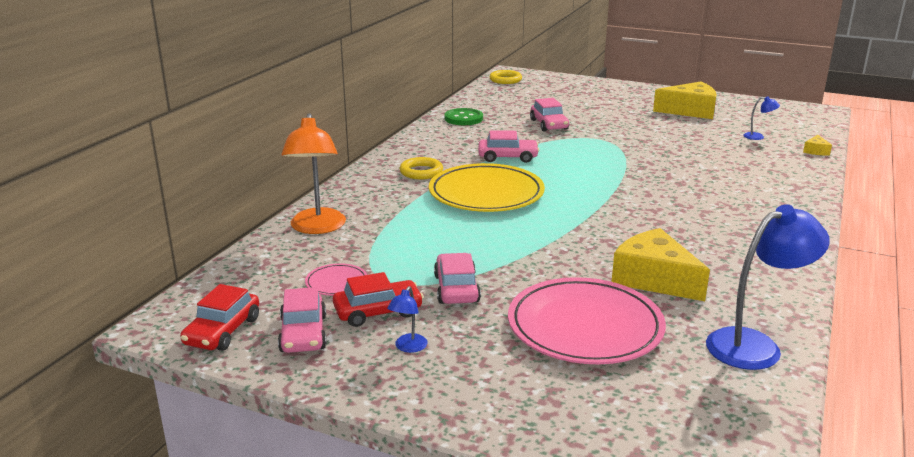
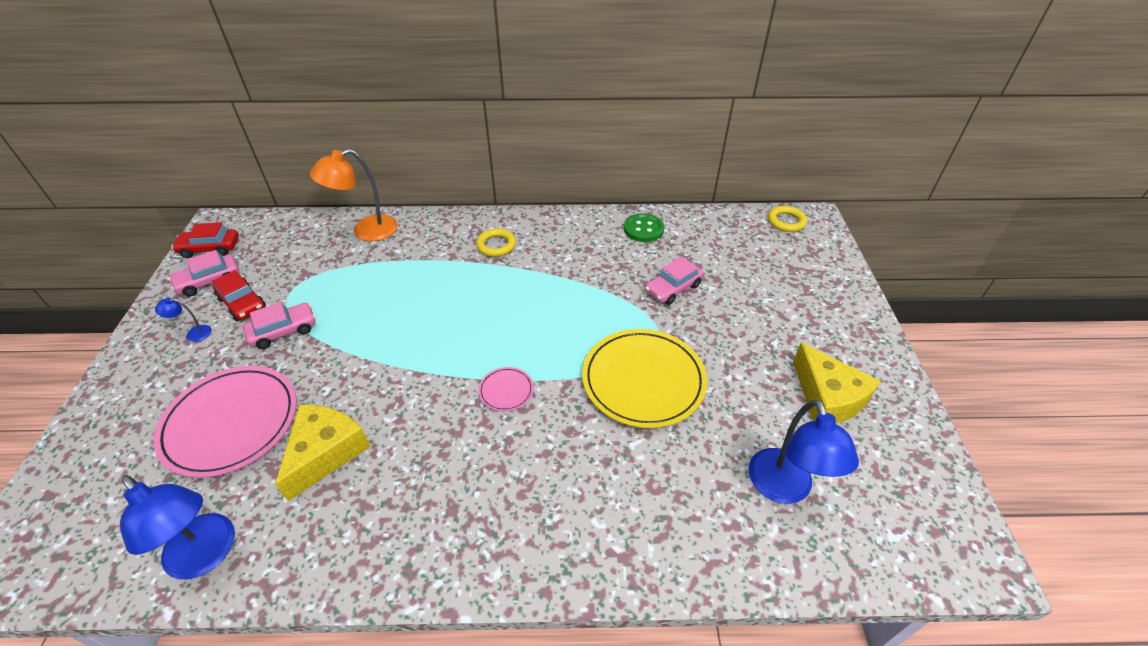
camera: 65 degrees right, 20 degrees up
(336, 282) = (282, 270): pink plate -> pink plate (506, 391)
(486, 193) = (468, 295): yellow plate -> yellow plate (643, 380)
(508, 157) = (562, 285): pink car -> none
(758, 137) = (784, 489): blue lamp -> blue lamp, size x2.20
(816, 151) = (779, 569): yellow cheese -> none

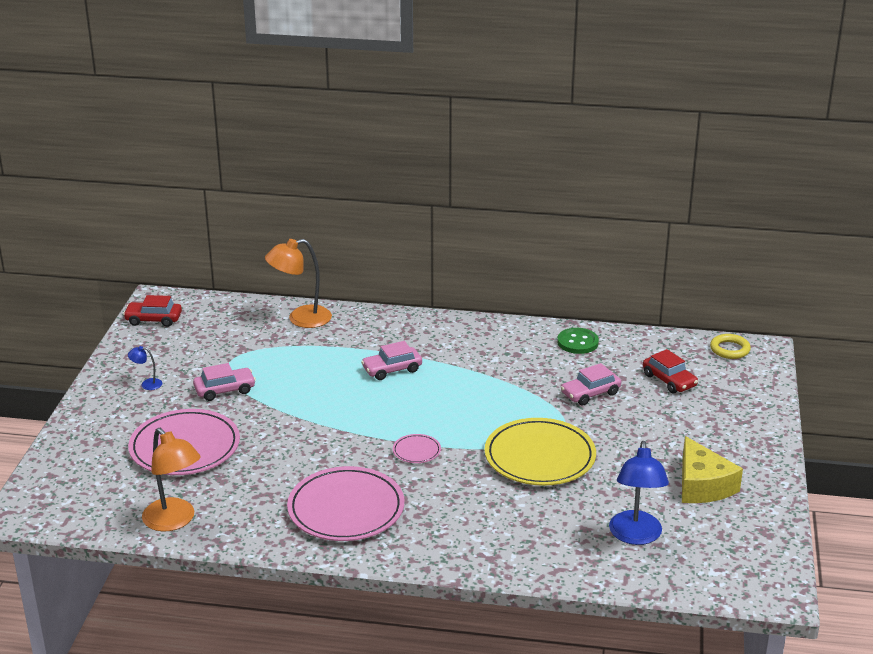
camera: 10 degrees right, 15 degrees down
(207, 555) = (174, 521): blue lamp -> orange lamp
(209, 281) = (156, 346): pink car -> pink car (392, 369)
(242, 303) = (187, 366): red car -> red car (669, 380)
(325, 452) = (262, 474): yellow cheese -> none
(432, 497) = (346, 509): none -> pink plate
(496, 245) = (426, 342): yellow ring -> none

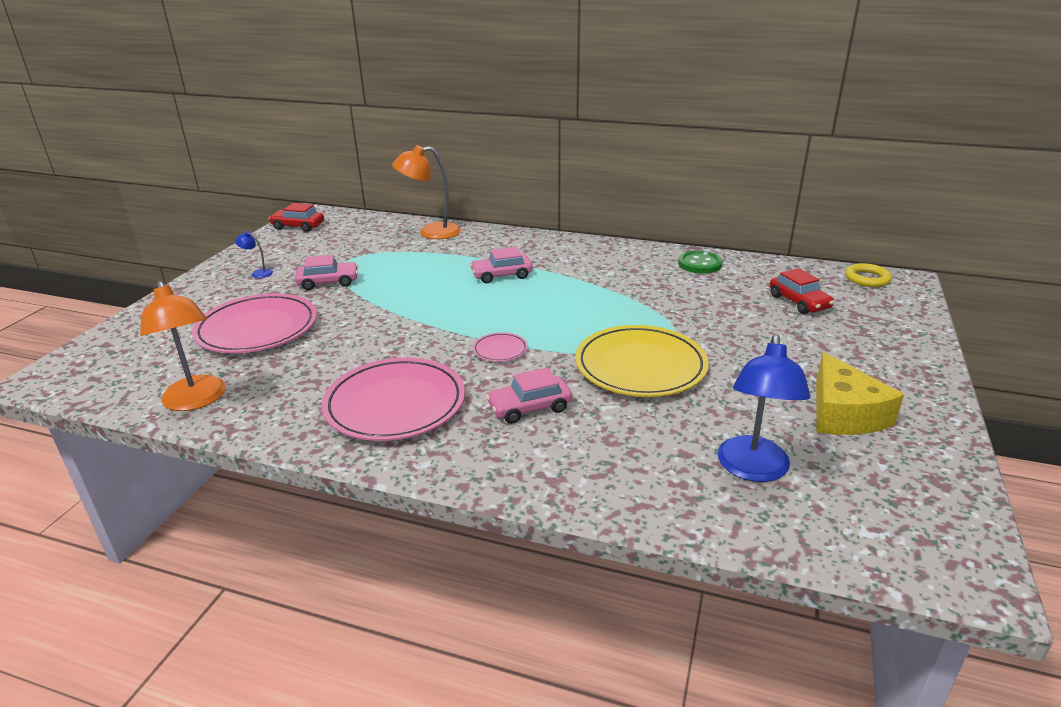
camera: 10 degrees right, 0 degrees up
(590, 393) = (708, 308): pink car -> pink car (529, 407)

